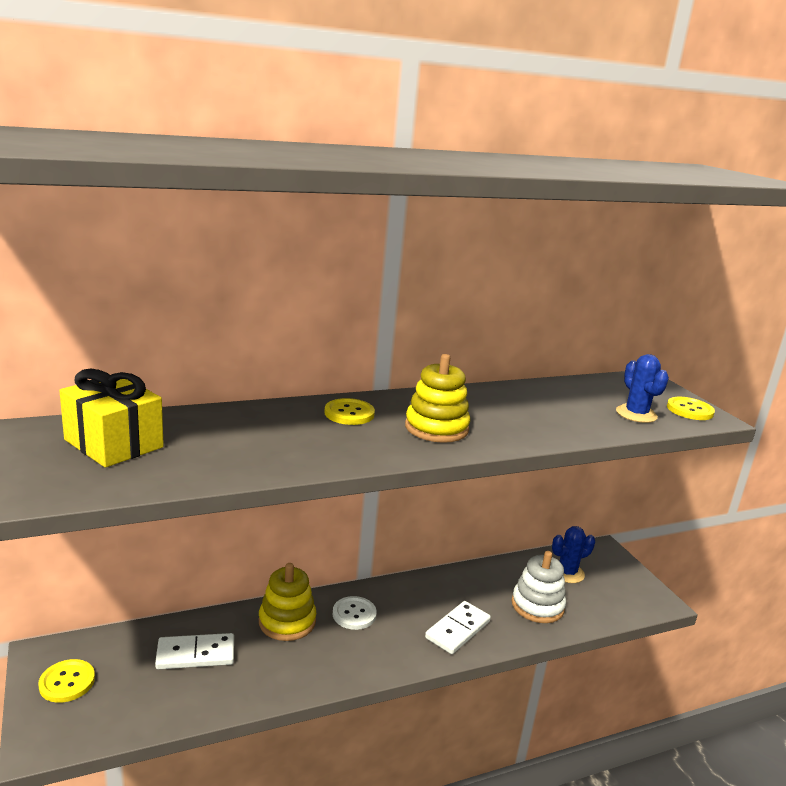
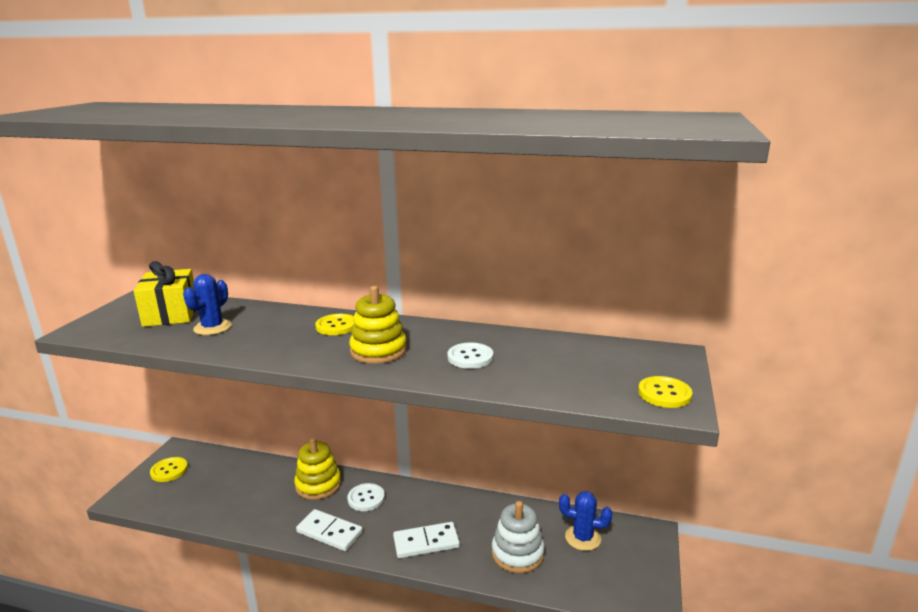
camera: 40 degrees right, 0 degrees up
(195, 654) = (244, 483): white domino -> white domino (329, 532)
(521, 415) = (470, 357): none -> white button
(636, 414) = (590, 383): blue cactus -> blue cactus (212, 327)

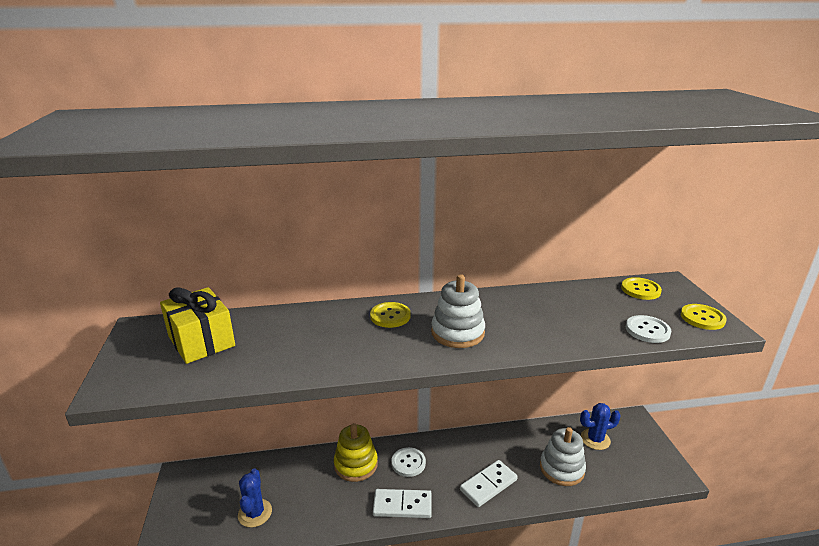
camera: 25 degrees left, 5 degrees up
(169, 470) = (191, 500): yellow button -> yellow button (640, 290)
(212, 327) = (268, 346): blue cactus -> blue cactus (255, 513)
(378, 351) = (457, 333): yellow stacking toy -> white stacking toy
(470, 357) = (538, 320): white button -> white button (647, 330)

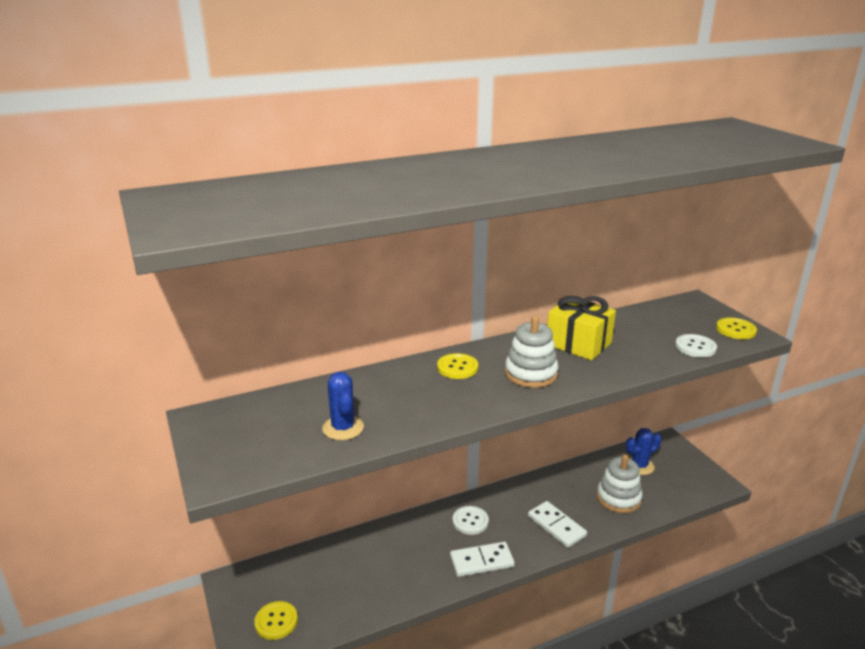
camera: 15 degrees left, 0 degrees up
(201, 341) = (280, 420): yellow gift -> yellow gift (578, 343)
(255, 513) = (333, 600): blue cactus -> blue cactus (343, 428)
(356, 464) = (417, 533): yellow stacking toy -> none
(488, 485) = (556, 526): white domino -> white domino turned 75 degrees counterclockwise
(640, 290) = (673, 311): yellow button -> yellow button (276, 621)

